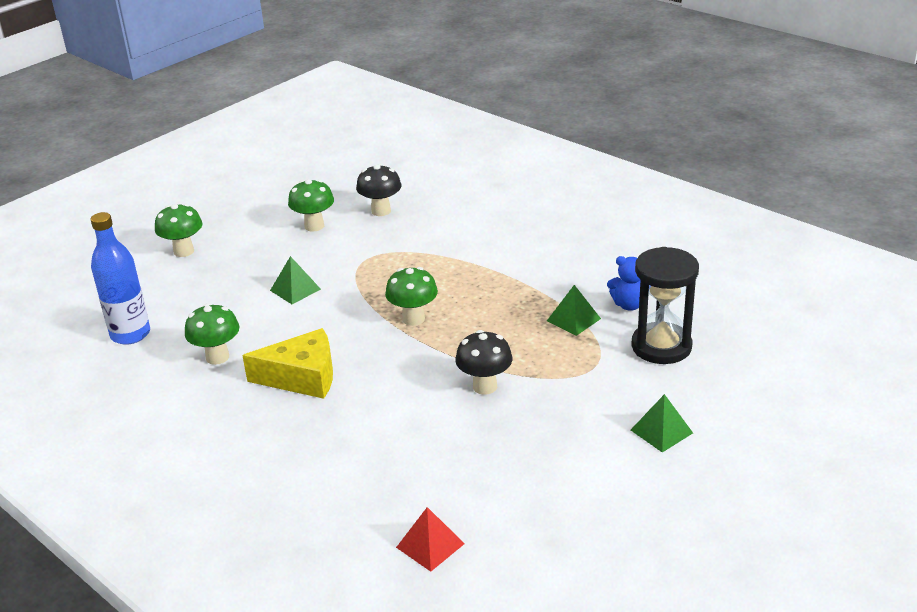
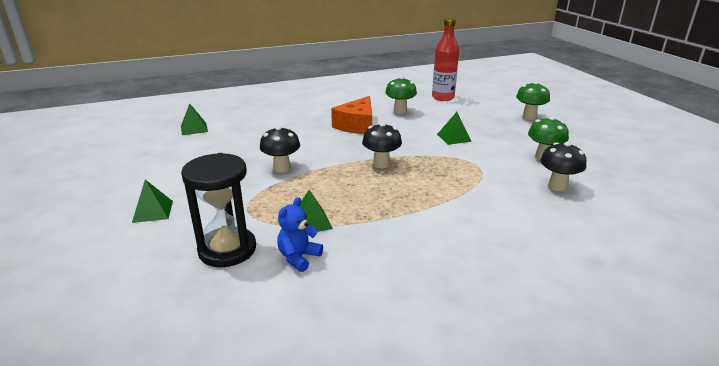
camera: 115 degrees right, 5 degrees down
(130, 334) = (443, 97): blue bottle -> red bottle
(302, 377) = (357, 125): yellow cheese -> orange cheese
(413, 319) = (381, 164): green mushroom -> black mushroom
(430, 545) = (194, 128): red pyramid -> green pyramid

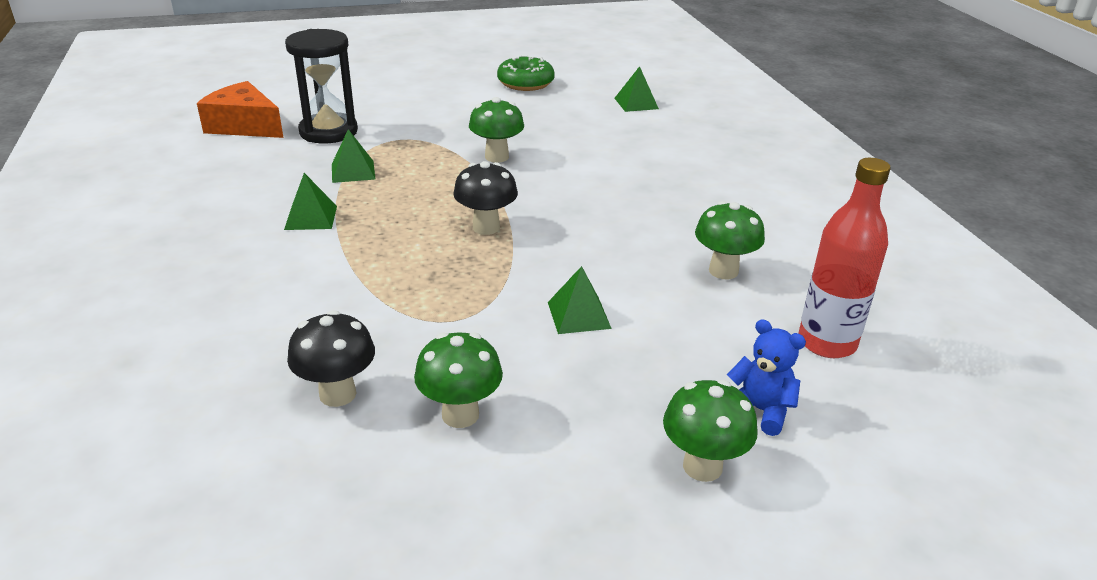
camera: 95 degrees right, 5 degrees up
(137, 167) = (525, 83): none -> green donut
(153, 211) = (420, 97): green pyramid -> green pyramid (311, 217)
(282, 168) = (496, 157): black mushroom -> green mushroom
(299, 257) = (290, 163): blue teddy bear -> blue teddy bear (760, 410)
(357, 125) = (645, 219): orange cheese -> orange cheese (244, 126)

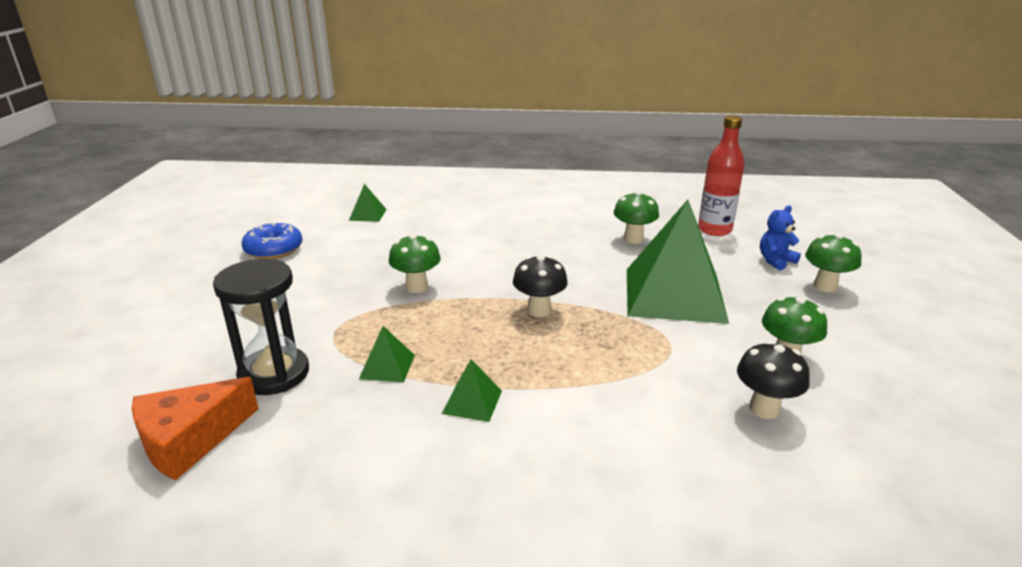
camera: 70 degrees left, 5 degrees down
(525, 83) = (274, 250): green donut -> blue donut
(578, 315) = (674, 294): green pyramid -> green pyramid, size x2.46

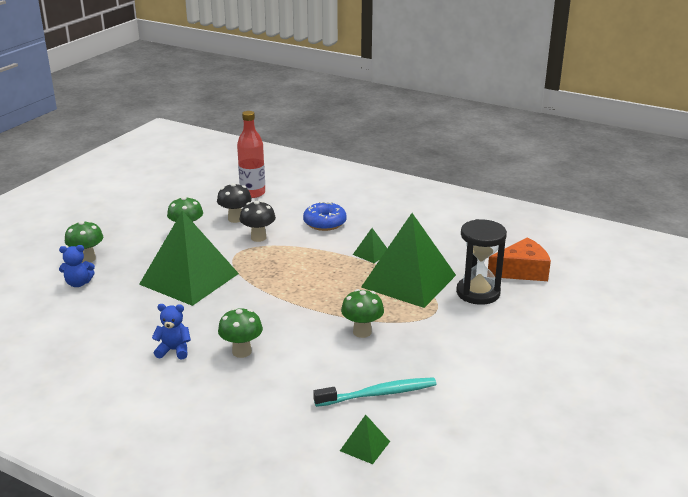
camera: 155 degrees left, 0 degrees up
(274, 250) = (477, 412): blue donut -> blue donut (324, 223)
(372, 243) = (378, 394): none -> turquoise toothbrush
(387, 366) = (408, 281): green pyramid -> green pyramid, size x2.46
(539, 310) = (290, 291): black mushroom -> black mushroom (258, 238)
(586, 233) = (174, 350): none -> blue teddy bear
(633, 239) = (145, 332): green mushroom -> green mushroom (241, 352)
(714, 230) = (65, 323): red bottle -> red bottle (252, 193)

